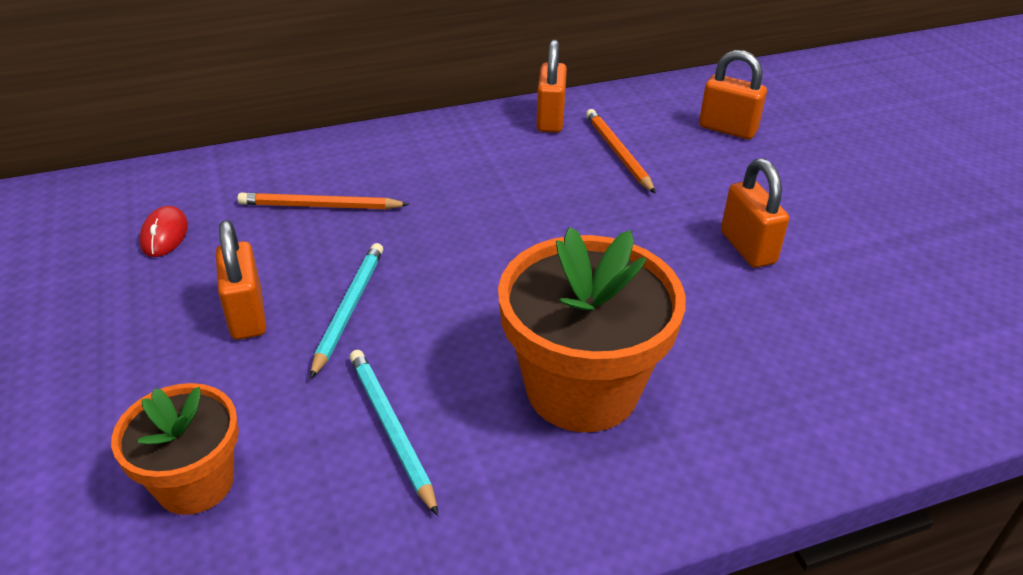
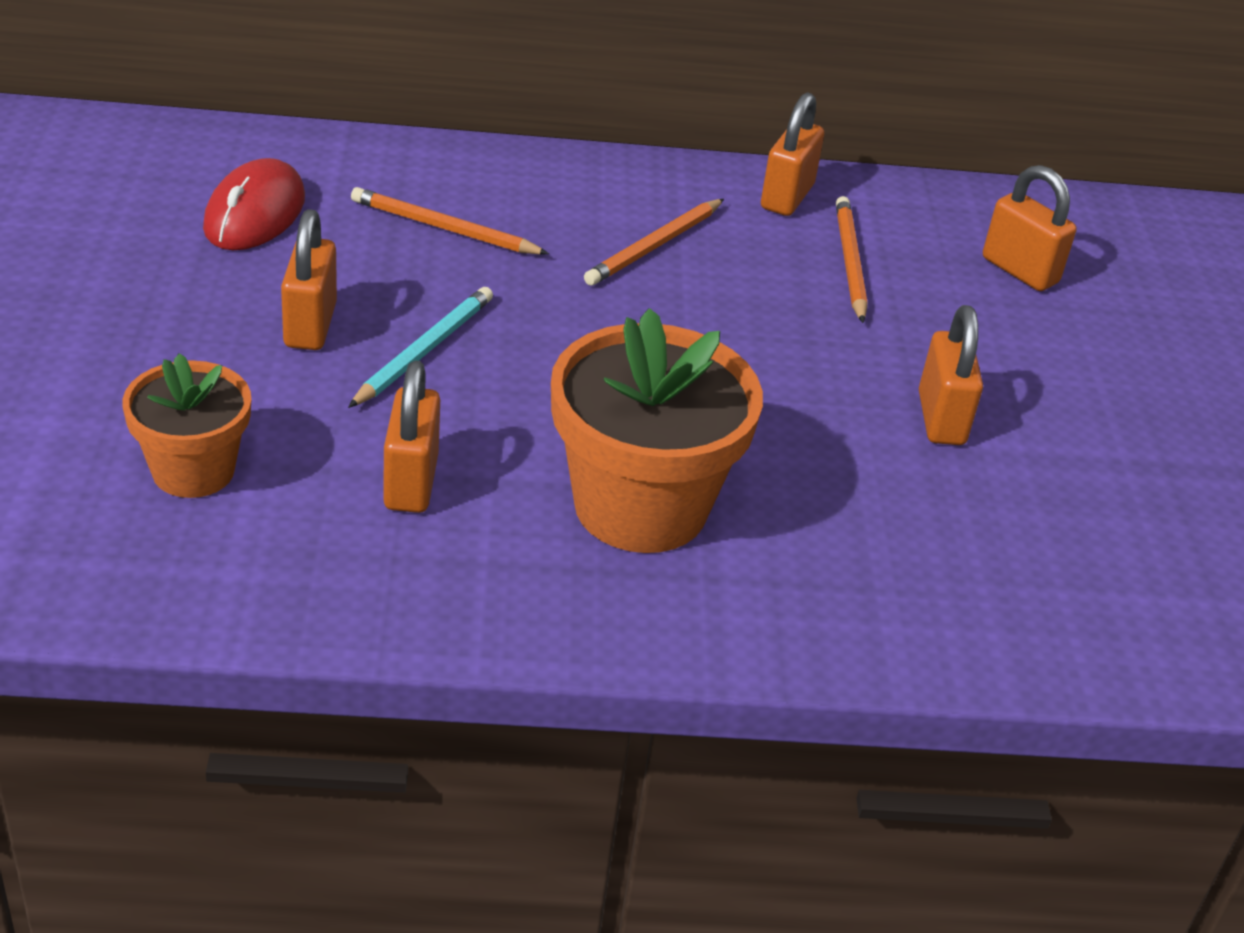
camera: 15 degrees right, 0 degrees up
(165, 235) = (255, 214): red mouse -> red mouse, size x1.63
(390, 429) = (411, 482): turquoise pencil -> orange padlock
(480, 178) = (655, 246): none -> orange pencil

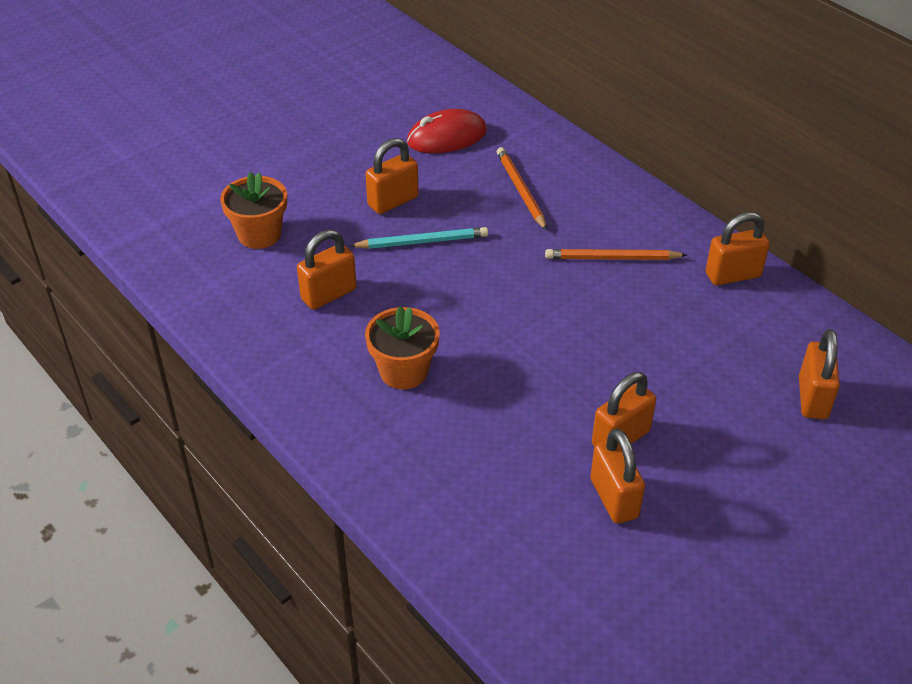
camera: 55 degrees right, 5 degrees up
(640, 506) = (403, 371): orange flower pot -> orange flower pot, size x0.59
(849, 262) = (709, 330): orange pencil -> none
(1024, 479) = (614, 498): none -> orange padlock

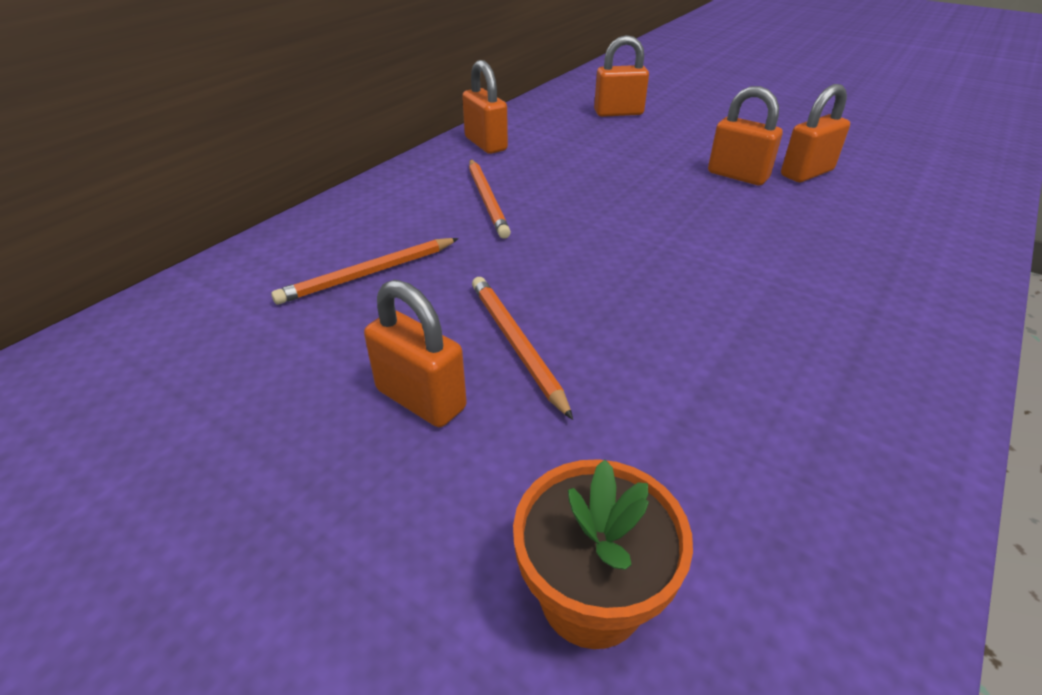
camera: 105 degrees left, 5 degrees down
(329, 294) = (696, 423): orange padlock -> none
(403, 371) = (781, 311): orange flower pot -> none
(422, 241) = (516, 344): turquoise pencil -> orange pencil
(447, 137) = (219, 369): red mouse -> none

